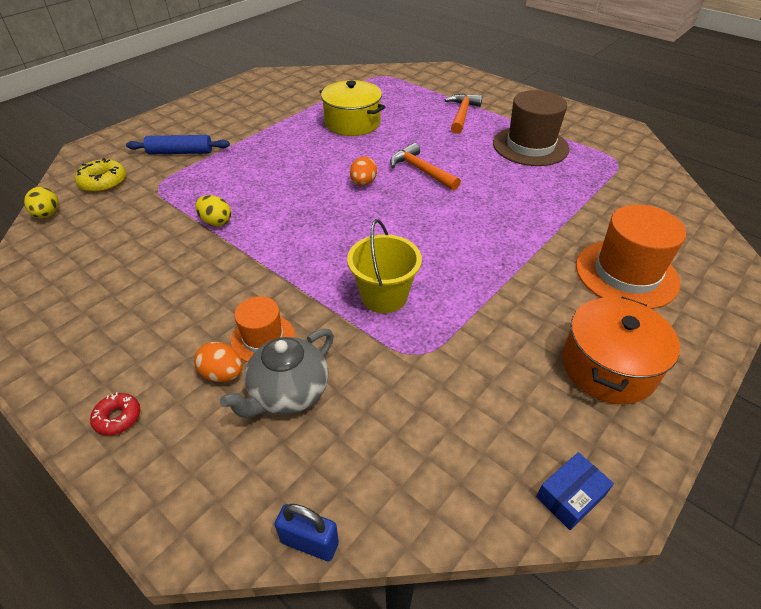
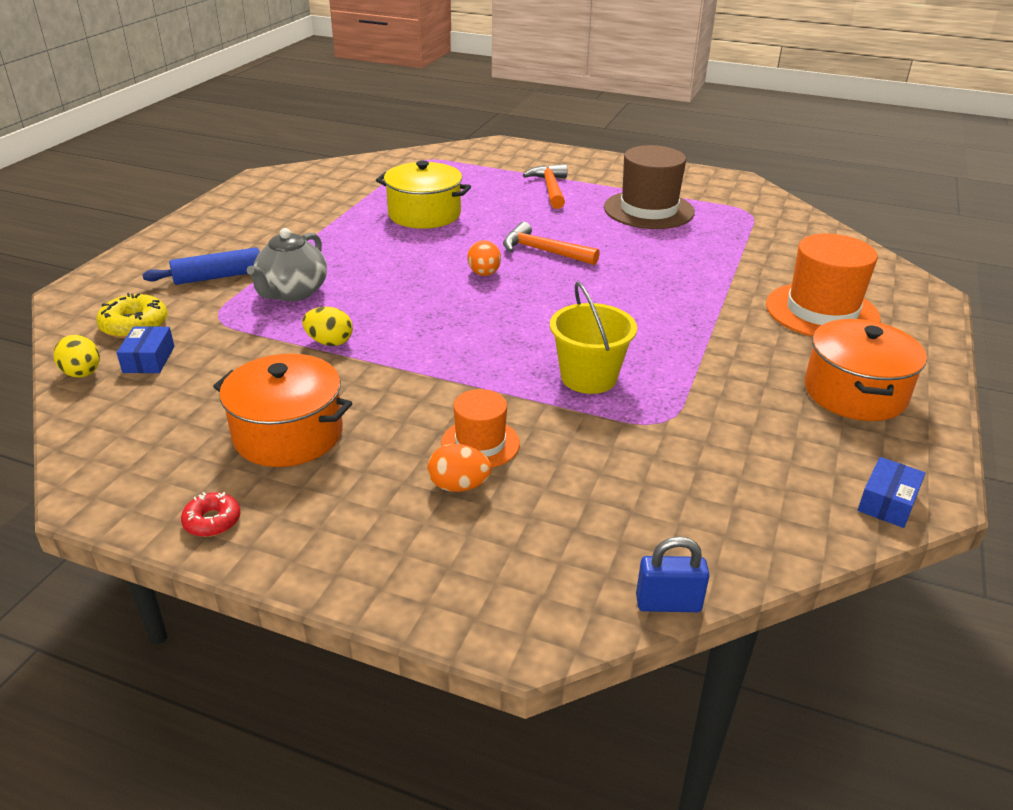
camera: 20 degrees left, 10 degrees down
(93, 212) = (149, 359): none -> blue box
(118, 418) = (364, 554): red donut -> red donut (212, 521)
(138, 295) = (288, 434): none -> orange pot
(288, 393) = (548, 486): grey teapot -> grey teapot (292, 293)

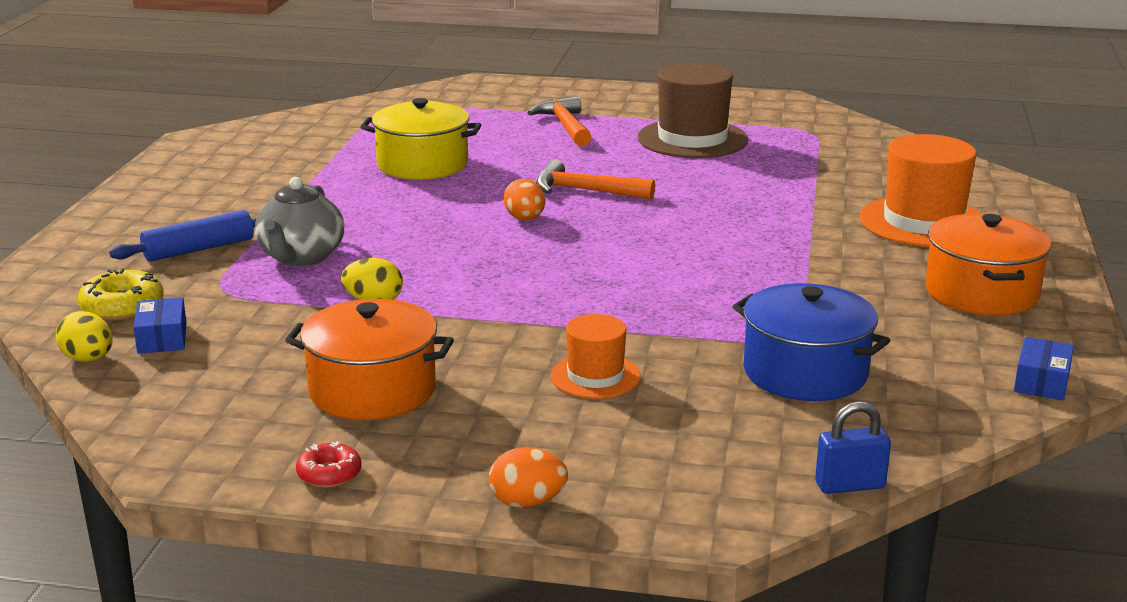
camera: 10 degrees left, 10 degrees down
(459, 486) = (589, 415): orange egg -> orange egg (527, 502)
(588, 377) = (689, 306): yellow bucket -> none
(667, 463) = (805, 372): none -> blue pot

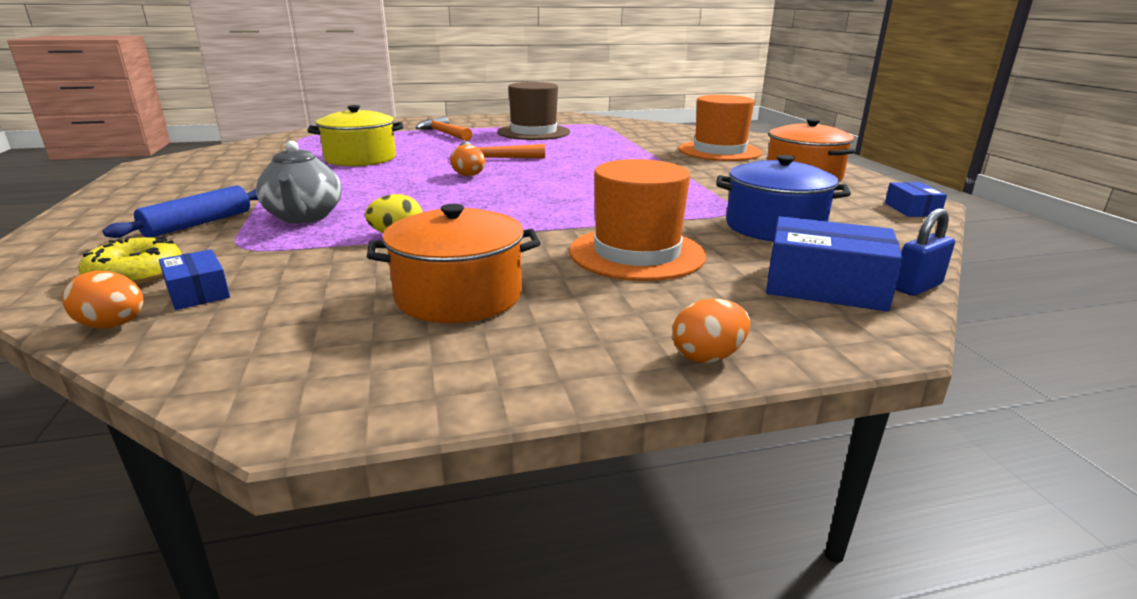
camera: 25 degrees left, 0 degrees up
(88, 359) = (113, 325): yellow egg -> orange egg
(329, 474) = (486, 377): red donut -> none
(595, 376) = (636, 253): orange hat -> orange hat, size x1.75
(747, 460) = (825, 286): none -> blue box

